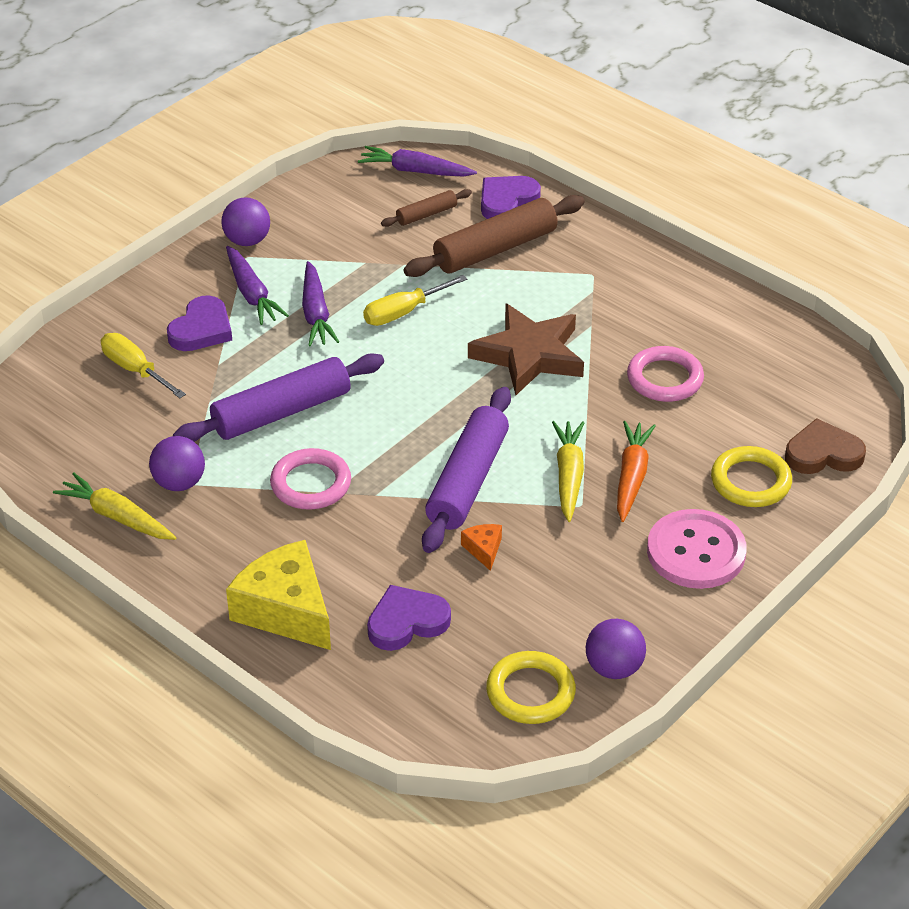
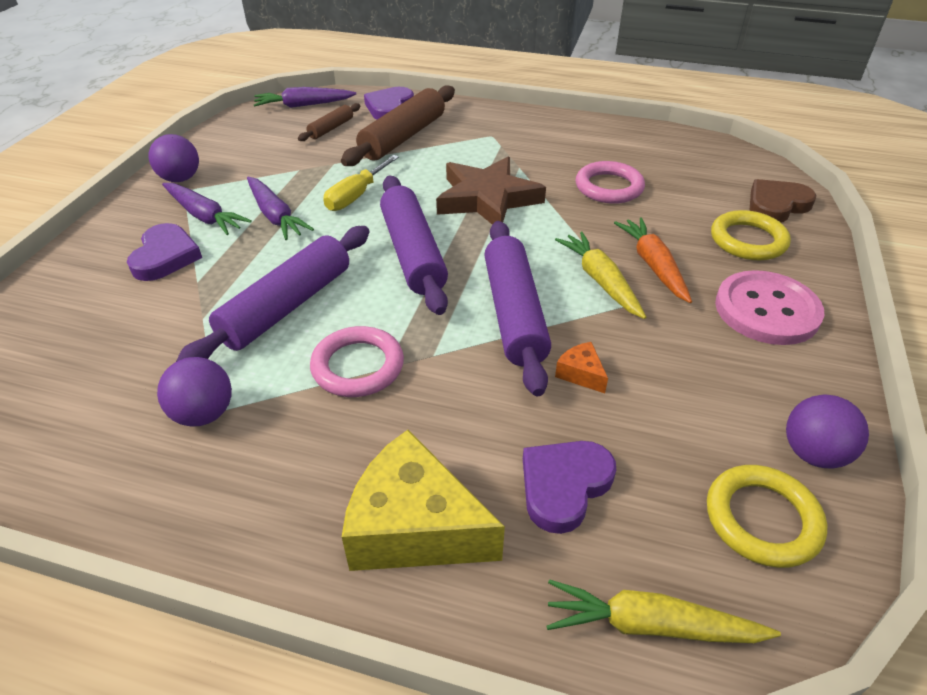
camera: 25 degrees left, 0 degrees up
(117, 516) = (137, 482): yellow carrot -> yellow carrot (650, 625)
(135, 370) = (104, 311): yellow screwdriver -> none
(418, 394) = (413, 253): none -> purple rolling pin

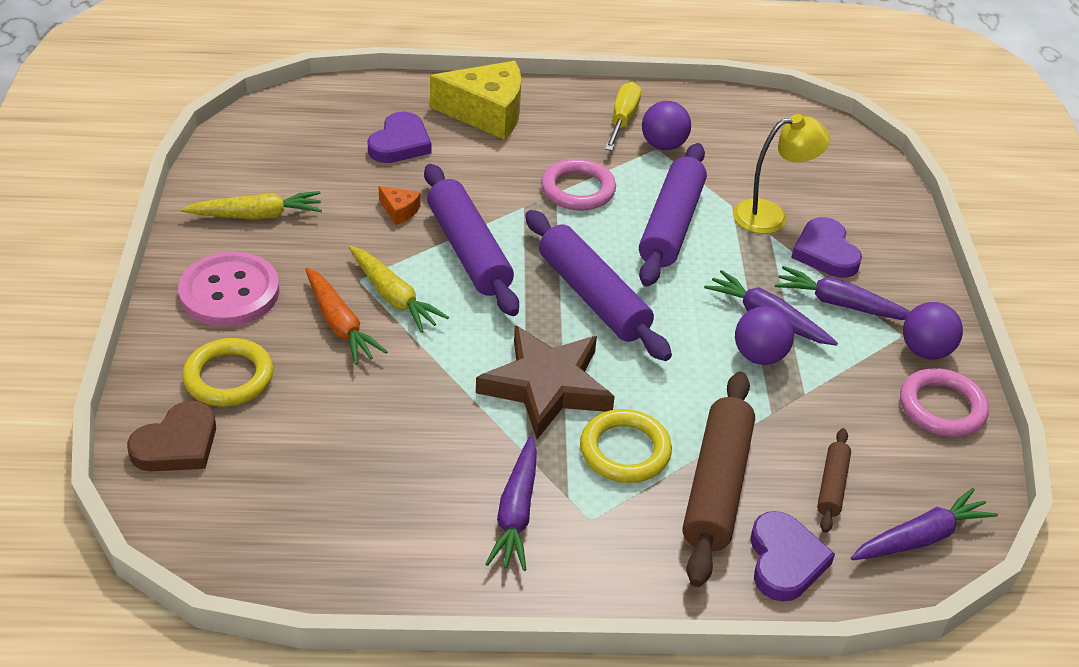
camera: 160 degrees right, 0 degrees up
(174, 299) = (771, 216): none -> yellow lamp
(356, 196) = (703, 362): yellow screwdriver -> yellow screwdriver (622, 120)
(537, 143) = (516, 512): none -> purple carrot
(609, 187) = (398, 436): pink ring -> pink ring (941, 407)
(650, 625) = (342, 96): yellow carrot -> yellow carrot (256, 215)
(762, 519) = (270, 145): yellow ring -> yellow ring (625, 451)
(813, 453) = (224, 185): purple ball -> purple ball (759, 356)

